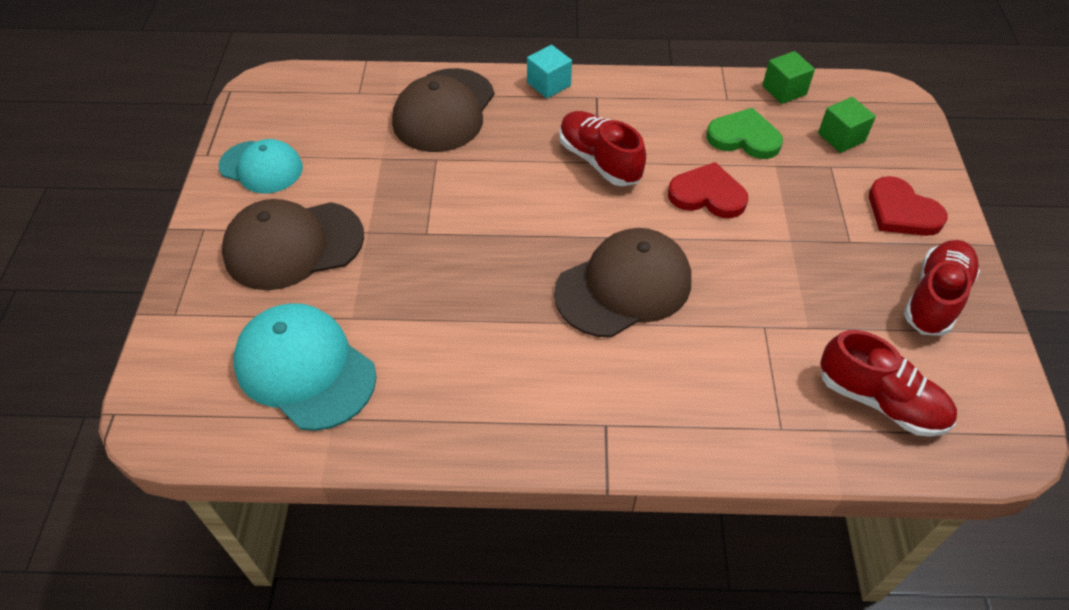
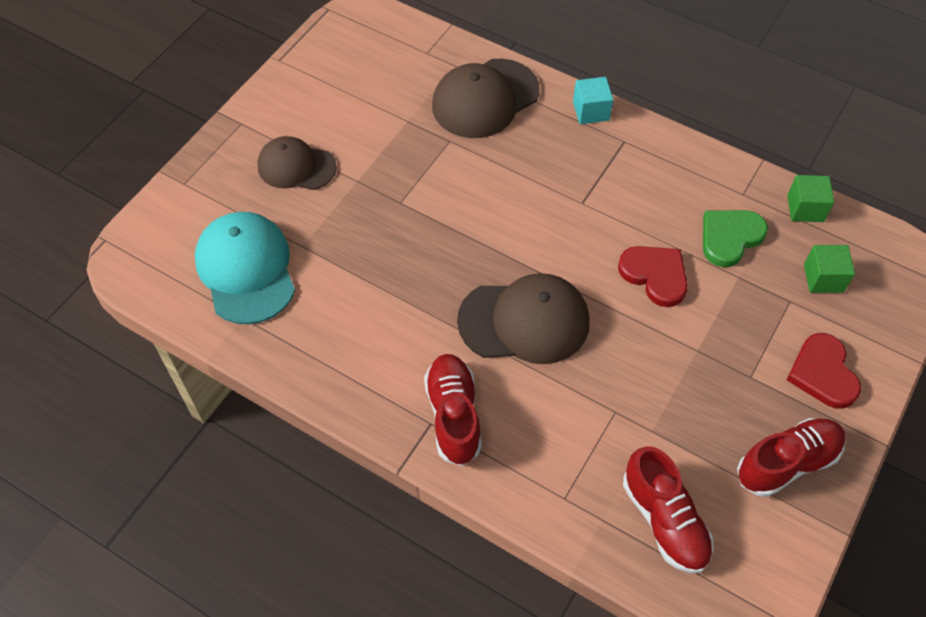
camera: 30 degrees right, 5 degrees up
(261, 167) = (312, 89): turquoise cap -> none
(293, 245) = (296, 166): brown cap -> brown cap, size x0.66
(599, 161) = (584, 202): red shoe -> red shoe (453, 416)
(744, 137) = (730, 238): green heart -> green heart turned 90 degrees counterclockwise

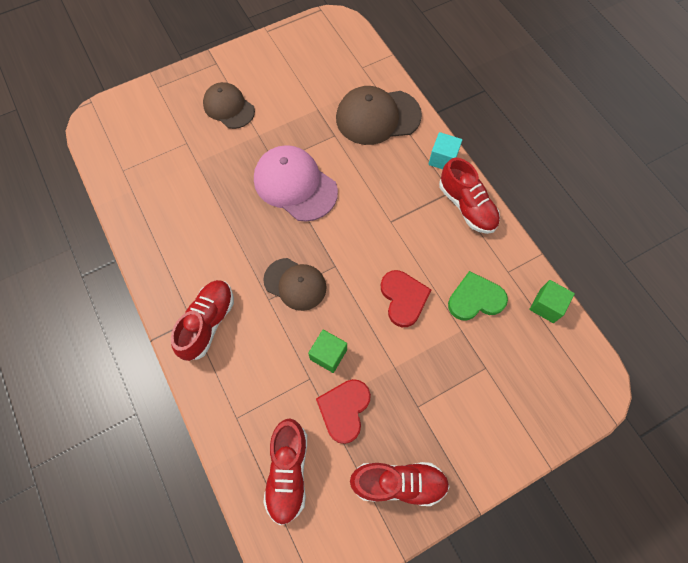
camera: 30 degrees right, 10 degrees up
(246, 269) = (154, 161): turquoise cap -> none
(443, 215) = (295, 185): none -> pink cap
(524, 321) = (295, 284): brown cap -> brown cap, size x0.66
(652, 148) = (466, 206): none -> red shoe
(823, 278) = (522, 364): green cube -> green cube (328, 354)
(823, 373) = (471, 433): red heart -> red heart (344, 410)

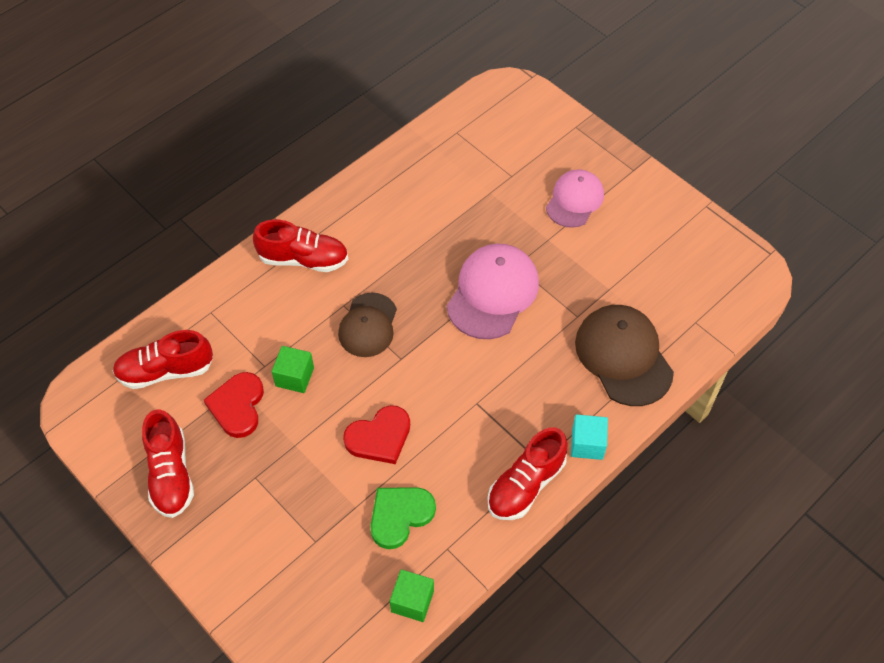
camera: 75 degrees right, 10 degrees down
(228, 107) = (574, 200): brown cap -> pink cap
(344, 410) = (237, 406): red heart -> red heart turned 90 degrees counterclockwise
(475, 299) = (400, 516): green heart -> green heart turned 105 degrees counterclockwise

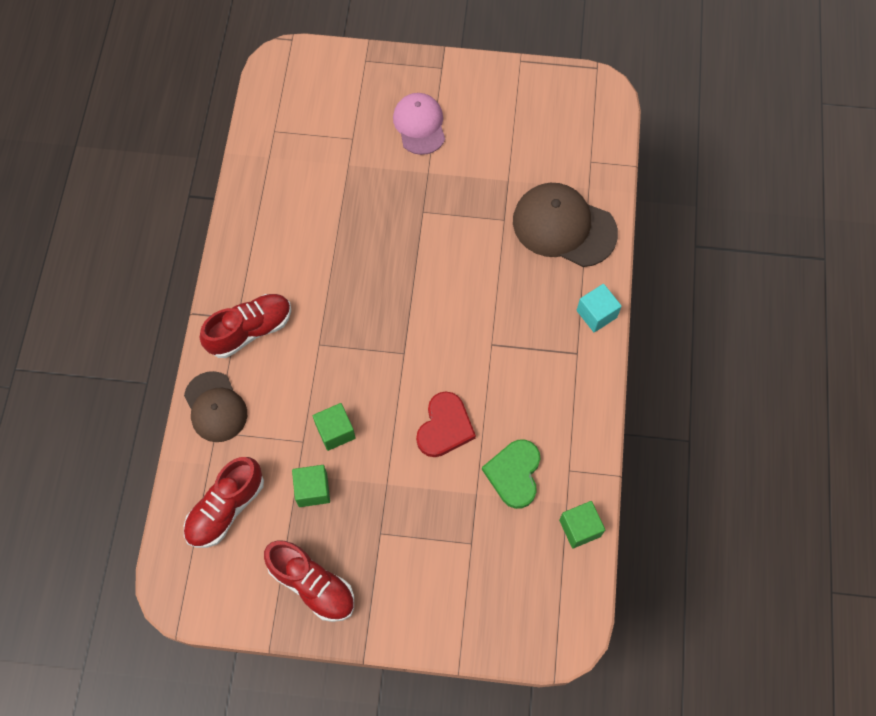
camera: 40 degrees left, 10 degrees up
(237, 406) = (313, 490): red heart -> green cube
(368, 325) = (354, 346): brown cap -> brown cap (215, 407)
(493, 293) = (425, 247): pink cap -> none
(526, 484) = (581, 378): red shoe -> none

